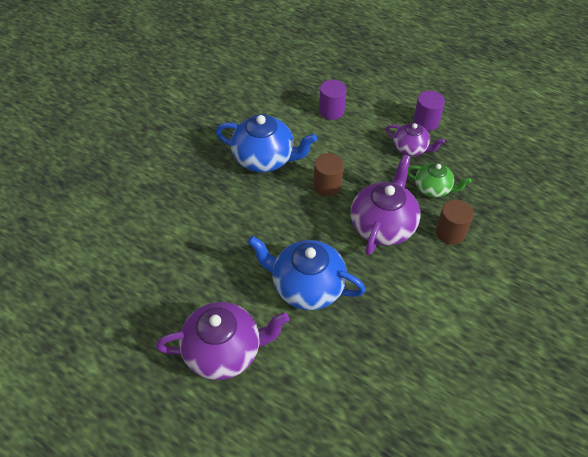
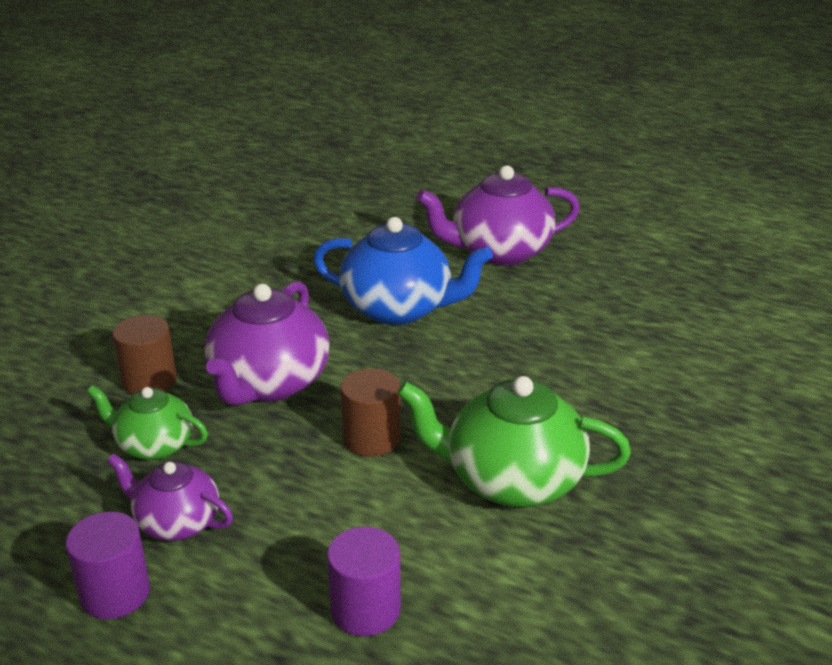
camera: 175 degrees right, 20 degrees down
(265, 159) = (511, 480): blue teapot -> green teapot

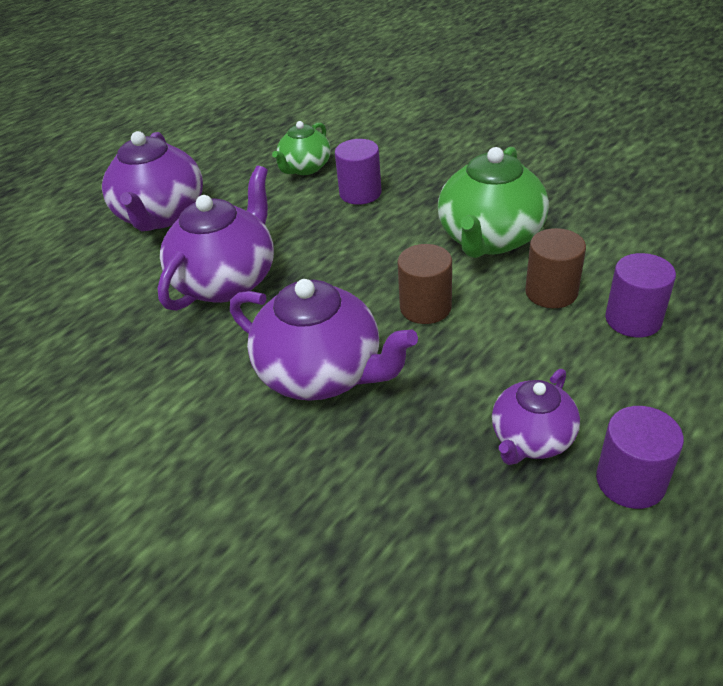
camera: 75 degrees left, 10 degrees up
(149, 381) = (285, 475): brown cylinder -> brown cylinder (551, 292)
(154, 445) = (407, 464): green teapot -> green teapot (305, 168)
(399, 309) = (227, 280): blue teapot -> purple teapot
(582, 370) = (360, 193): none -> purple cylinder

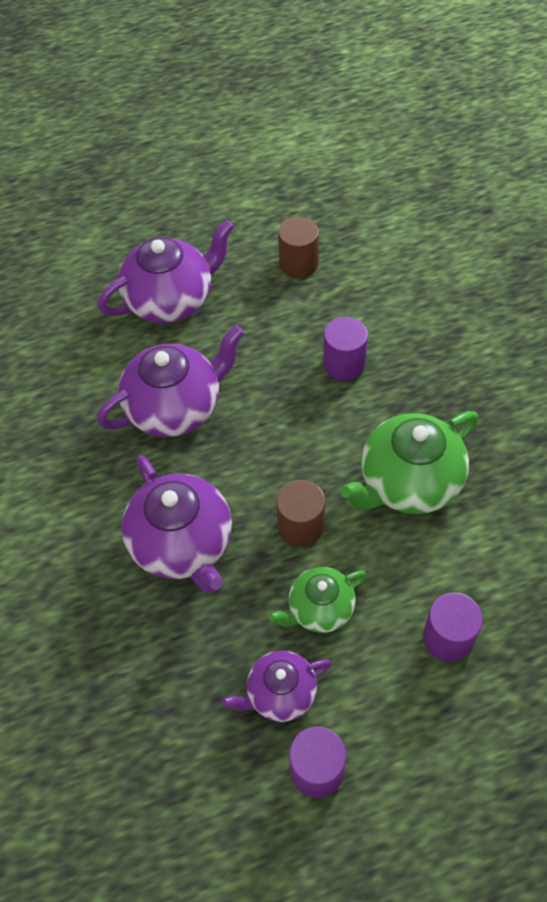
camera: 30 degrees right, 15 degrees up
(161, 215) = (171, 300): purple teapot -> purple teapot turned 150 degrees counterclockwise
(305, 168) = (320, 304): green teapot -> green teapot (319, 609)
(551, 292) = (409, 570): brown cylinder -> brown cylinder (299, 263)

